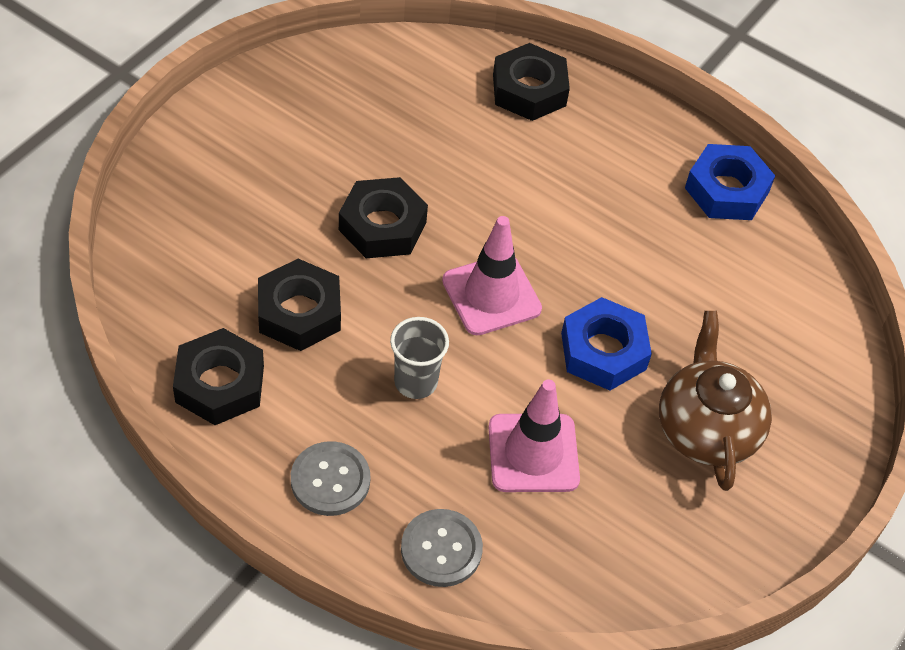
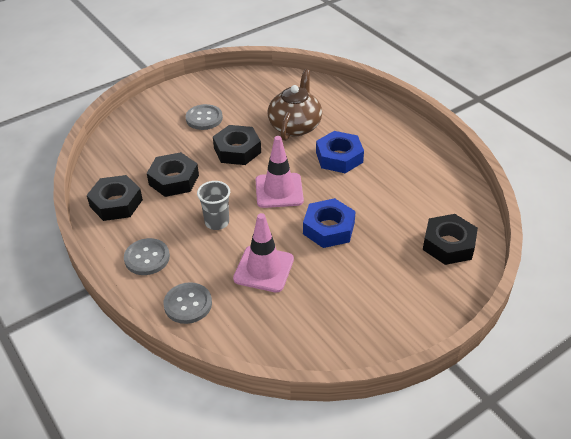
camera: 25 degrees right, 10 degrees down
(290, 168) = (204, 118): none -> grey button
(529, 90) = (346, 105): black nut -> black nut (448, 244)
(706, 428) = (371, 278): brown teapot -> brown teapot (295, 126)
(726, 190) = (437, 166): blue nut -> blue nut (339, 157)

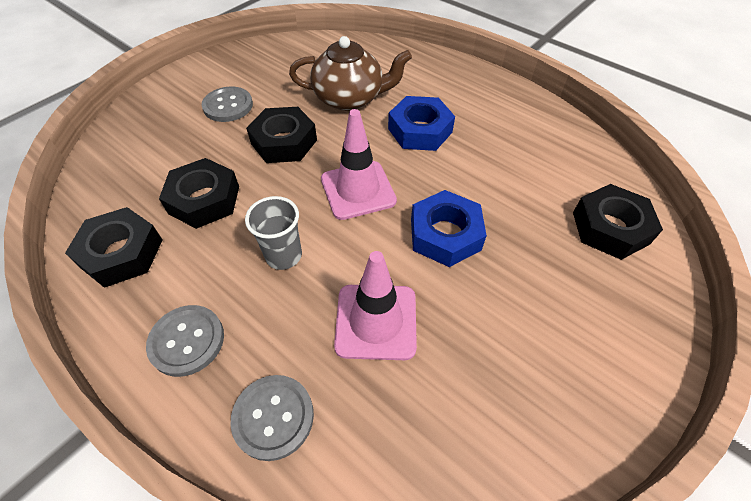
camera: 15 degrees left, 10 degrees up
(295, 126) = (350, 98): brown teapot -> brown teapot turned 90 degrees clockwise

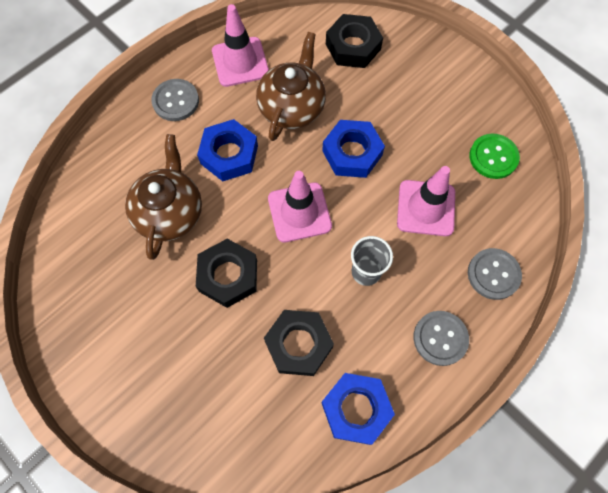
camera: 85 degrees left, 15 degrees up
(121, 253) = (356, 409): black nut -> blue nut
(228, 106) = (160, 337): grey button -> grey button (175, 101)
(479, 423) = (493, 157): none -> green button
(494, 174) = (292, 107): none -> brown teapot
(539, 128) = (240, 62): none -> pink traffic cone

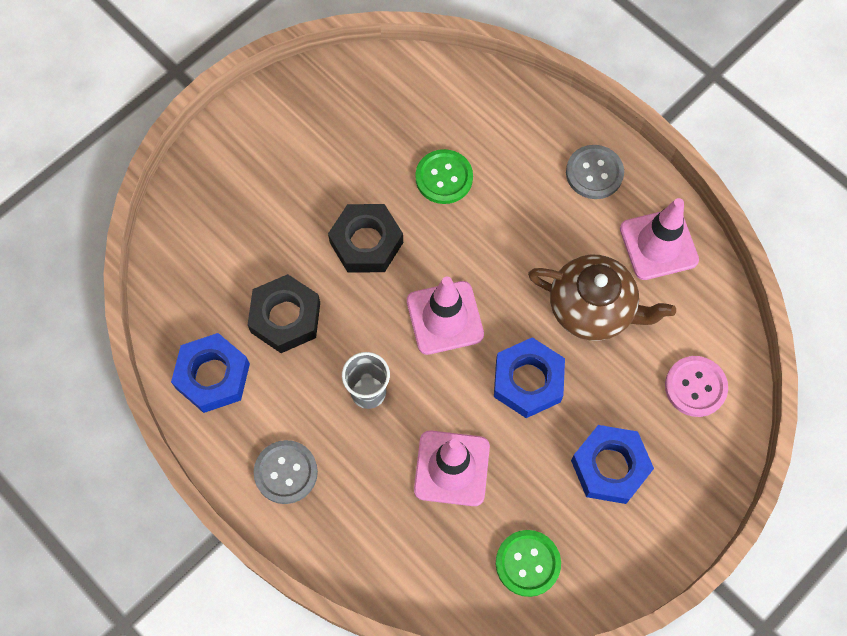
camera: 90 degrees right, 0 degrees up
(170, 212) = (444, 178): brown teapot -> green button
(229, 155) = (521, 237): blue nut -> blue nut (610, 467)
(353, 46) = (695, 387): black nut -> pink button
(493, 274) = (362, 544): grey button -> none

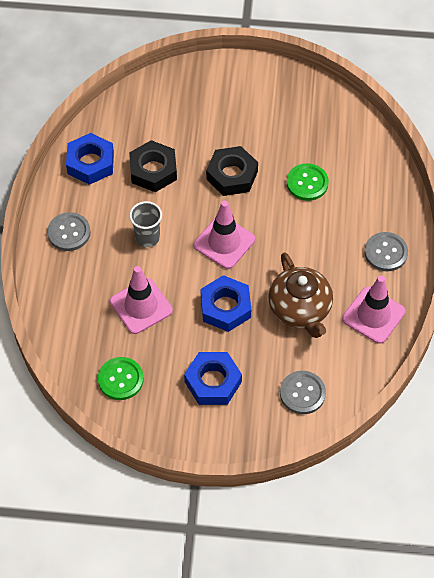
camera: 50 degrees right, 10 degrees down
(695, 387) = (302, 393): pink button -> grey button

